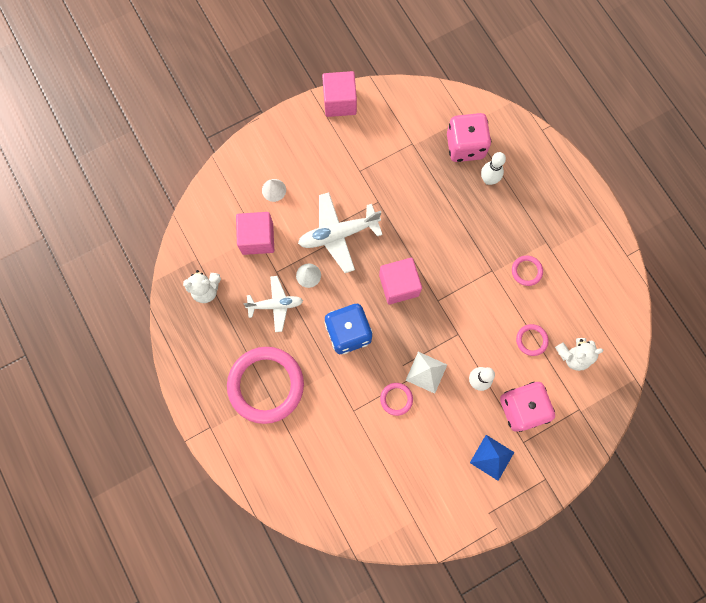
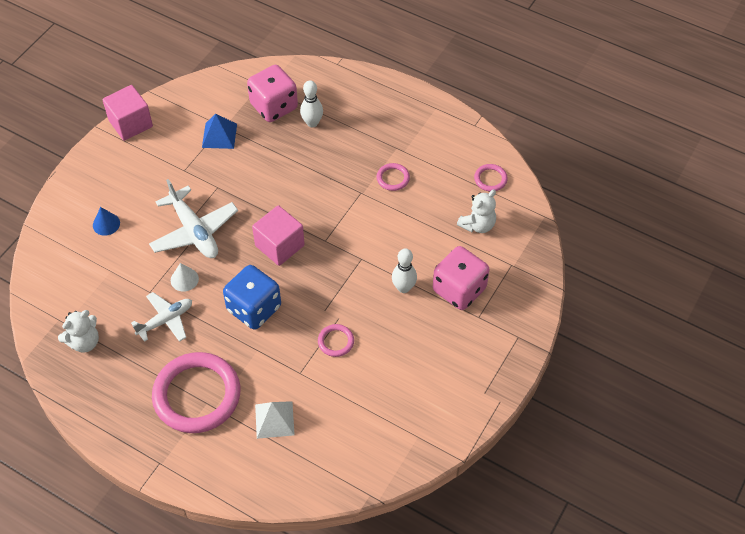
camera: 30 degrees left, 20 degrees down
(257, 238) = (113, 272): pink cube -> none
(274, 190) = (106, 224): white cone -> blue cone
(338, 234) = (194, 231): white plane -> white plane turned 75 degrees counterclockwise
(426, 372) = (351, 305): white pyramid -> white pyramid (274, 419)
(492, 457) = (457, 344): blue pyramid -> blue pyramid (219, 135)
(531, 340) = (432, 231): pink ring -> pink ring (490, 179)

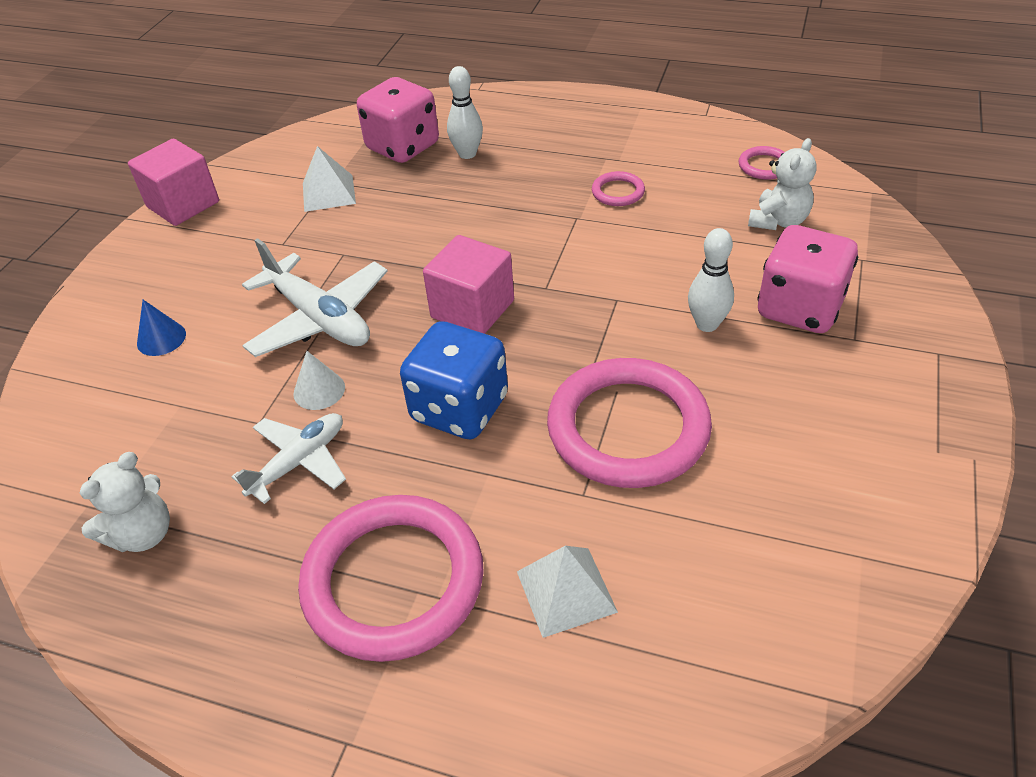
camera: 10 degrees left, 10 degrees down
(219, 135) = (329, 193): blue pyramid -> white pyramid
(336, 341) = (628, 428): pink ring -> pink ring, size x2.34

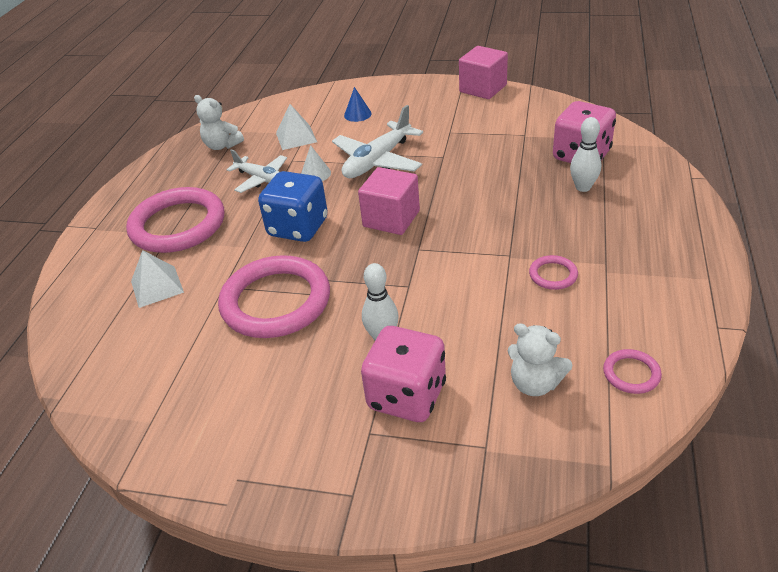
camera: 85 degrees right, 5 degrees down
(329, 193) = (510, 137): white pyramid -> white pyramid (296, 137)

